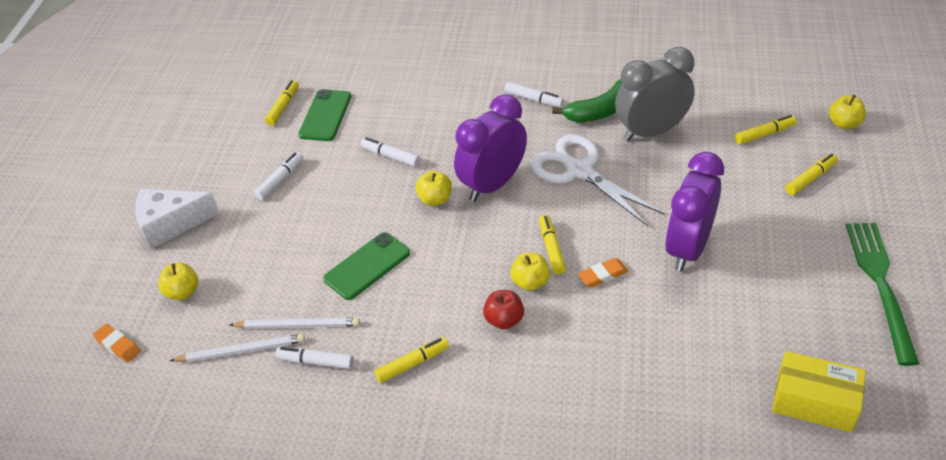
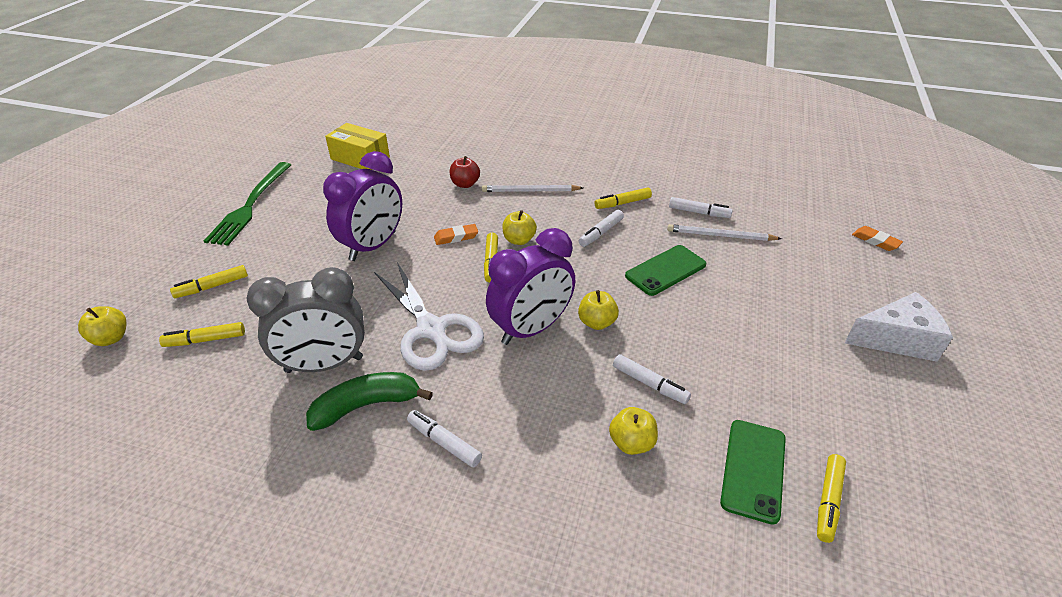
camera: 175 degrees left, 5 degrees down
(182, 292) = (840, 272): yellow apple -> yellow apple (631, 443)
(241, 351) = (763, 225): white pencil -> white pencil (530, 191)
(280, 180) = (786, 374): white marker -> white marker (601, 233)
(504, 320) = (548, 219): red apple -> red apple (465, 184)

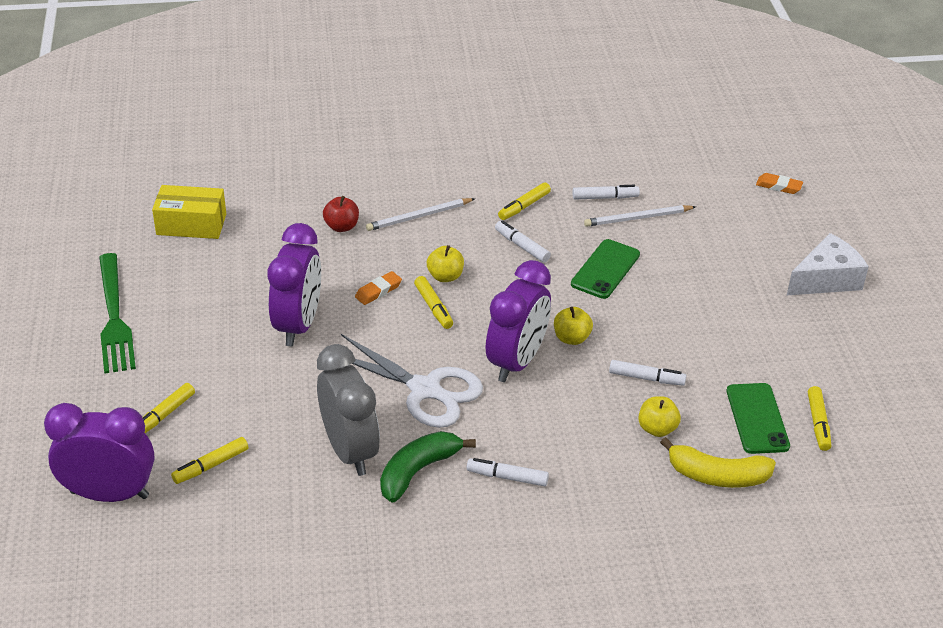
camera: 25 degrees left, 0 degrees up
(111, 338) = (110, 494): yellow apple -> purple clock
(324, 365) = (350, 450): grey clock -> grey clock turned 75 degrees counterclockwise
(601, 233) = (522, 246): white marker -> white marker turned 120 degrees clockwise
(672, 525) = (717, 476): none -> yellow banana

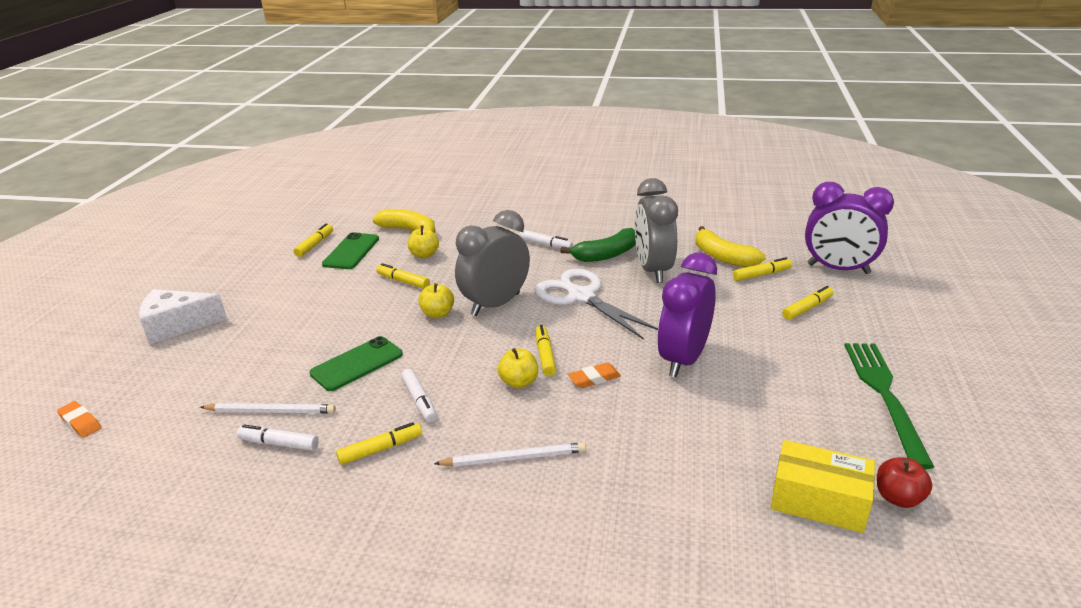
camera: 160 degrees left, 10 degrees down
(260, 493) = (723, 257): none -> yellow banana
(341, 226) = (615, 461): red apple -> red apple (898, 497)
(517, 362) = (495, 304): purple clock -> grey clock
(646, 378) = (403, 281): white marker -> yellow marker

